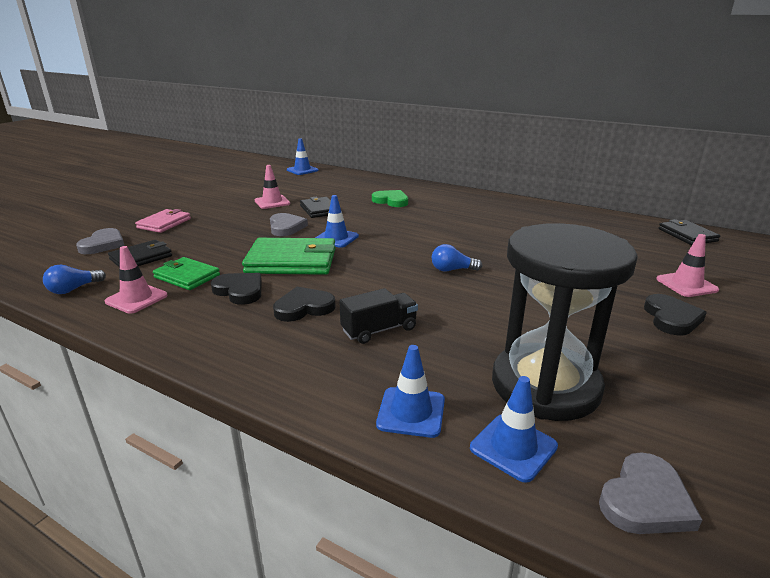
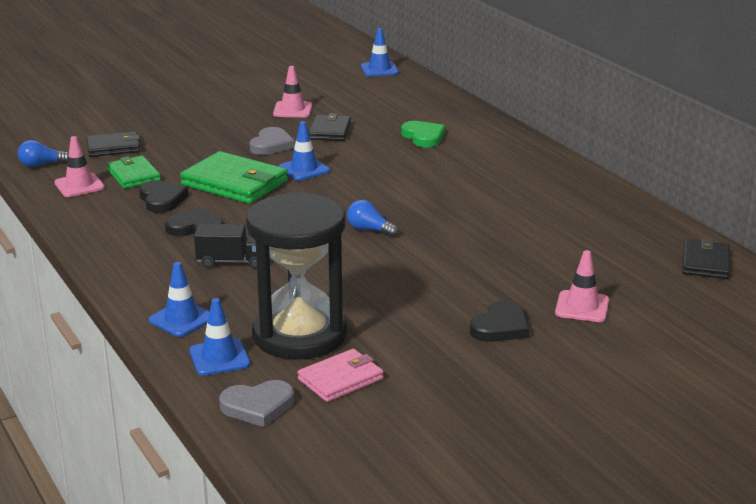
camera: 30 degrees right, 0 degrees up
(103, 244) = (94, 125): grey heart -> none
(164, 223) = (164, 113): pink wallet -> pink wallet (340, 379)

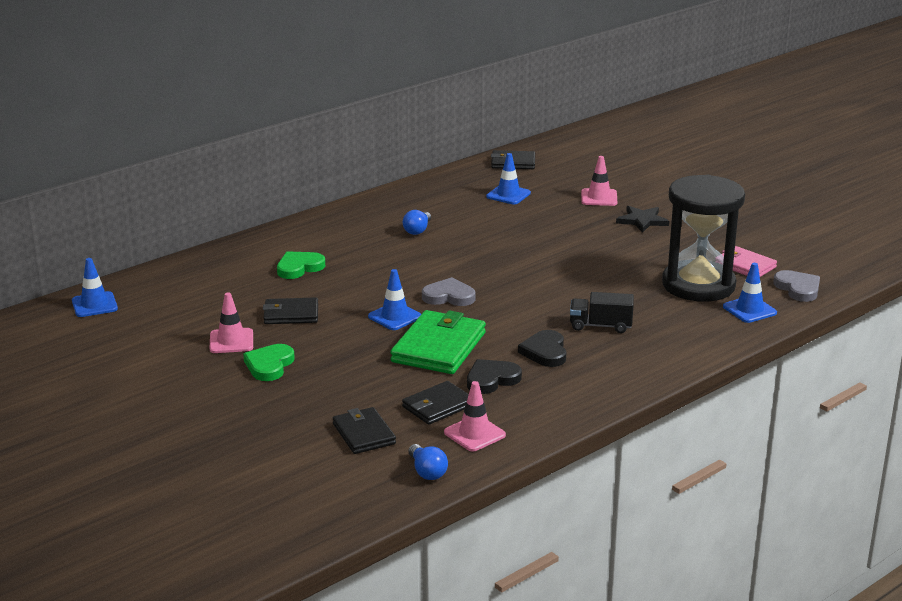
camera: 100 degrees left, 0 degrees up
(133, 175) = (438, 406): green wallet -> black wallet
(182, 319) = (706, 332): blue traffic cone -> blue traffic cone (508, 195)
(232, 261) = (600, 326): black truck -> black truck turned 75 degrees counterclockwise
(244, 121) = (269, 365): none -> green heart
(271, 145) = (335, 341): grey heart -> grey heart (449, 296)
(369, 230) = (513, 275): blue light bulb -> blue light bulb (417, 230)
(500, 327) = (642, 221): black heart -> black star

